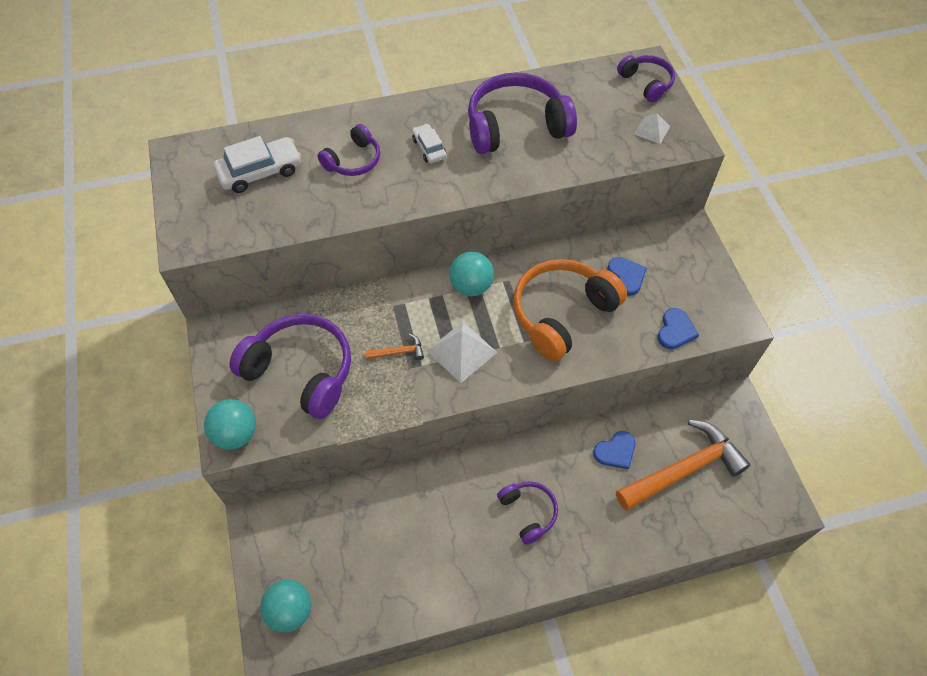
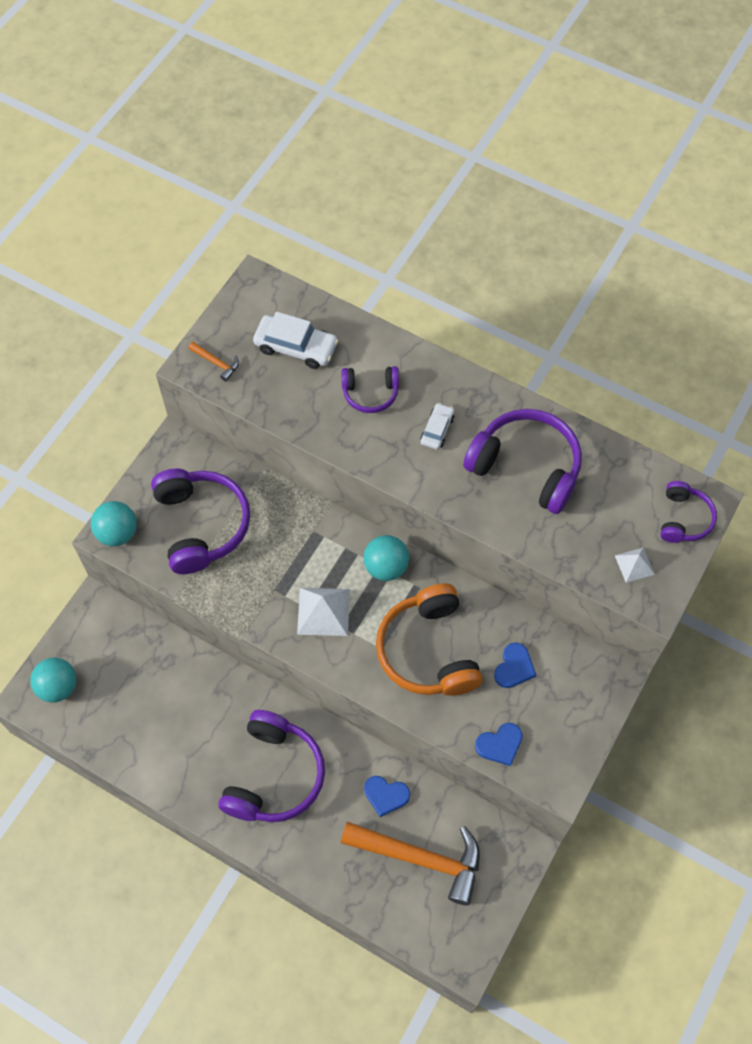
camera: 45 degrees right, 5 degrees up
(398, 352) = (280, 571): orange hammer -> orange hammer (216, 363)
(528, 512) = (274, 775): purple headphones -> purple headphones, size x1.83
(562, 314) = (428, 651): orange headphones -> orange headphones turned 105 degrees counterclockwise

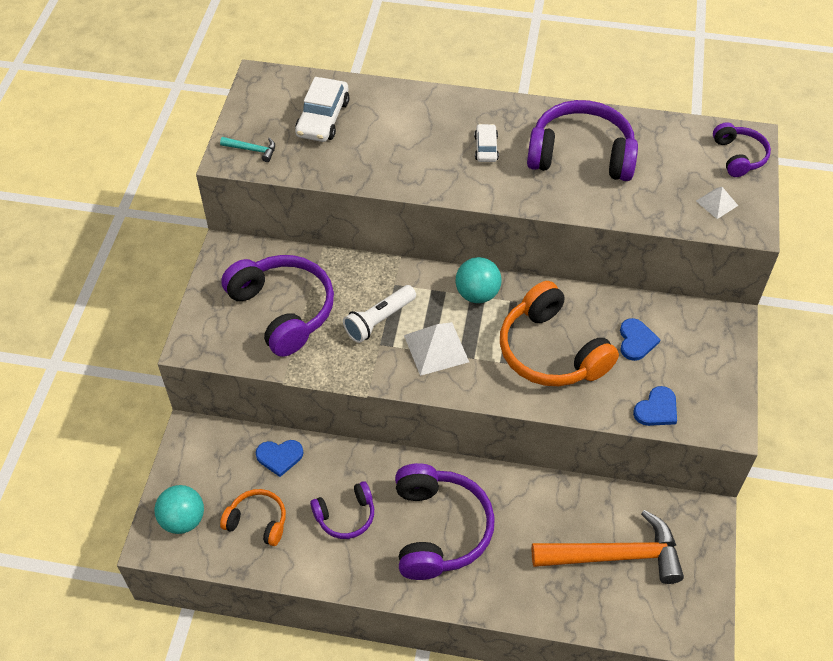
camera: 20 degrees left, 10 degrees down
(117, 533) = (201, 341): turquoise ball -> none
(120, 711) = (257, 521): none -> orange headphones
(216, 363) = (252, 150): orange hammer -> turquoise hammer
(284, 564) = (379, 320): none -> white flashlight
(296, 347) = (323, 118): white car -> white car turned 105 degrees clockwise
(370, 393) = (410, 136): purple headphones -> purple headphones (345, 516)
(386, 795) = (555, 511): blue heart -> blue heart (279, 457)

